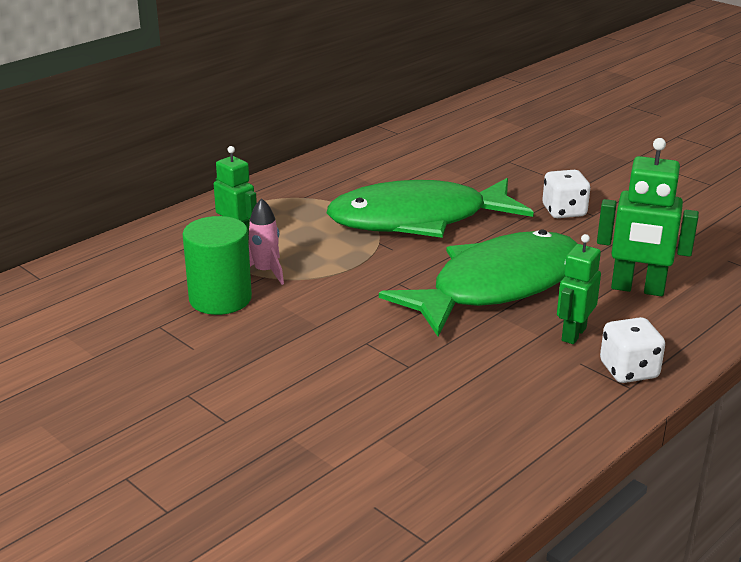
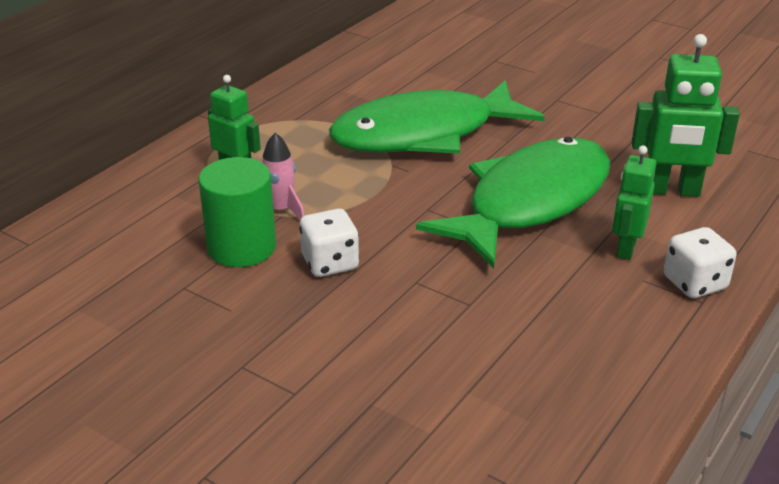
camera: 10 degrees left, 5 degrees up
(564, 211) = (569, 111): white dice -> white dice (330, 263)

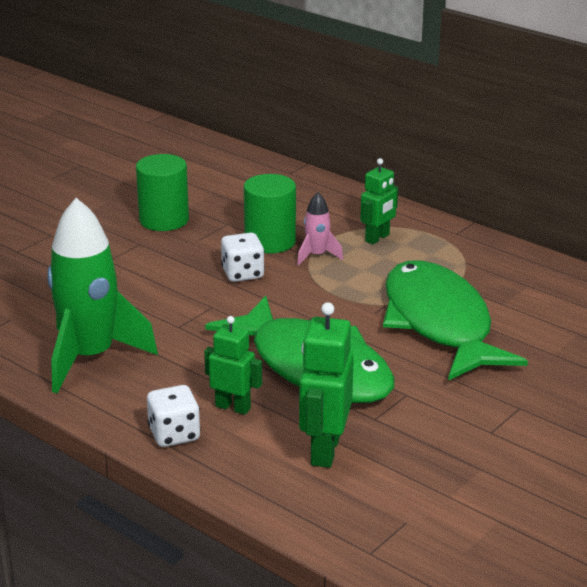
camera: 95 degrees right, 5 degrees down
(165, 349) = (164, 220): none -> green cylinder
(565, 370) = (90, 357): none -> green rocket

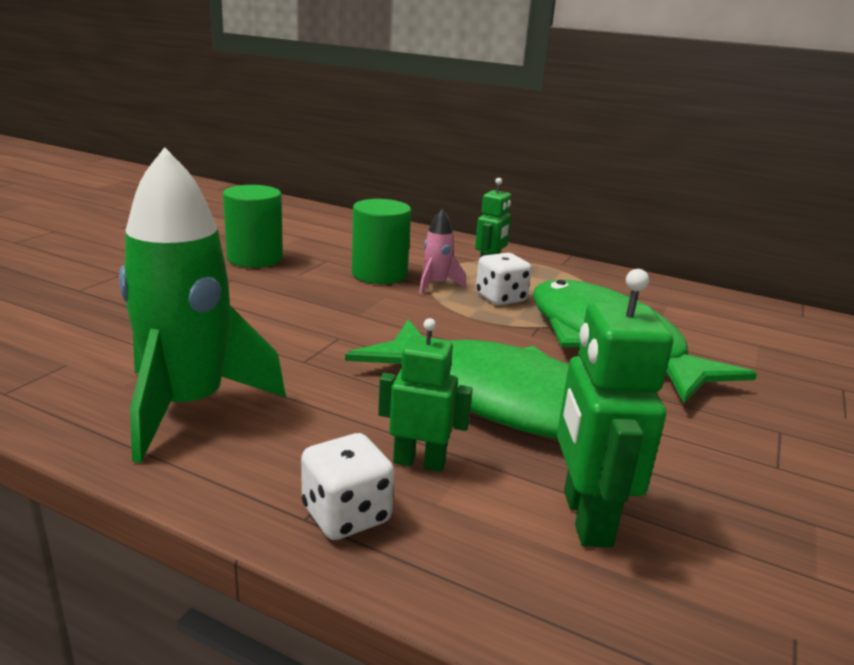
camera: 15 degrees left, 5 degrees down
(242, 274) = (362, 303): white dice -> white dice (500, 298)

